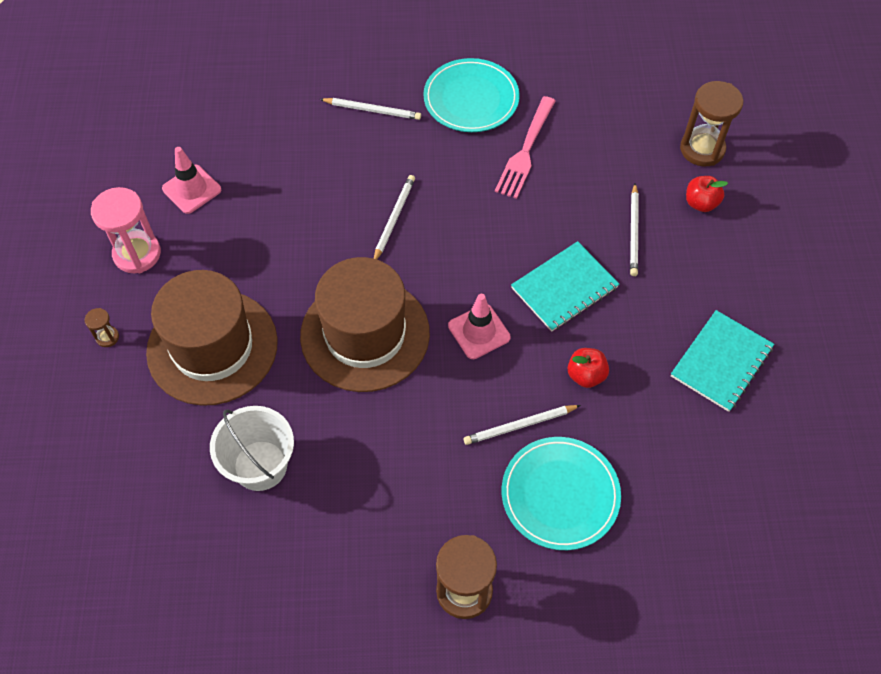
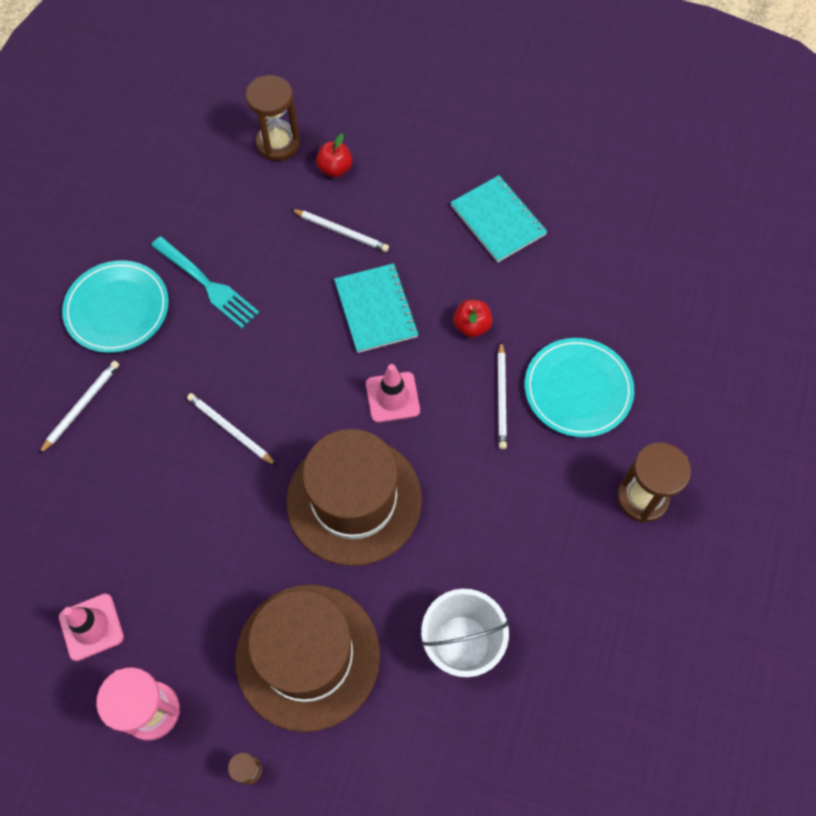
camera: 70 degrees left, 5 degrees up
(525, 150) = (207, 284): pink fork -> turquoise fork

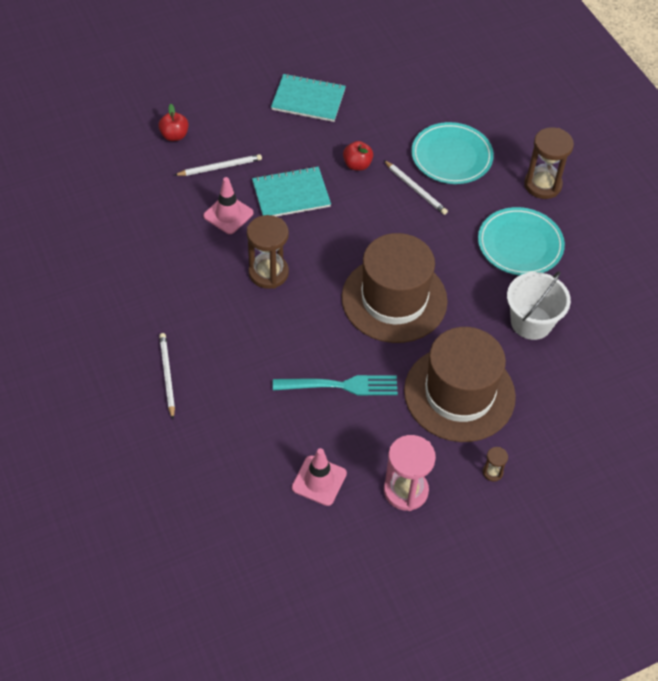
camera: 45 degrees left, 10 degrees down
(117, 309) = (124, 307): turquoise plate -> turquoise plate (520, 244)
(207, 284) = (167, 253): turquoise fork -> turquoise fork (340, 385)
(230, 430) = (278, 318): white pencil -> none
(278, 144) = (119, 145): brown hourglass -> brown hourglass (268, 273)
(376, 309) = (291, 194): turquoise notebook -> turquoise notebook turned 45 degrees counterclockwise
(392, 397) = (354, 232): pink traffic cone -> pink traffic cone (228, 214)

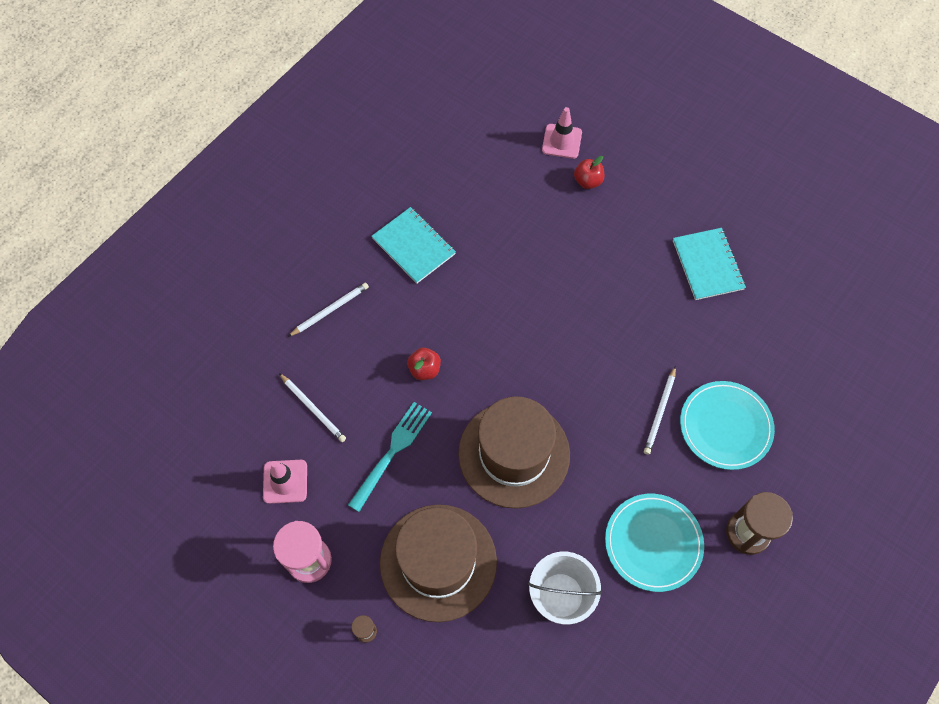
camera: 65 degrees right, 10 degrees up
(220, 167) = (576, 235): white pencil -> white pencil (313, 409)
(228, 214) = (526, 268): pink traffic cone -> pink traffic cone (561, 141)
(268, 273) = (481, 333): brown hourglass -> none
(291, 194) = (582, 307): turquoise notebook -> turquoise notebook (414, 246)
(340, 385) = (392, 452): turquoise fork -> turquoise fork turned 120 degrees counterclockwise
(357, 165) = (655, 346): red apple -> red apple (424, 369)

